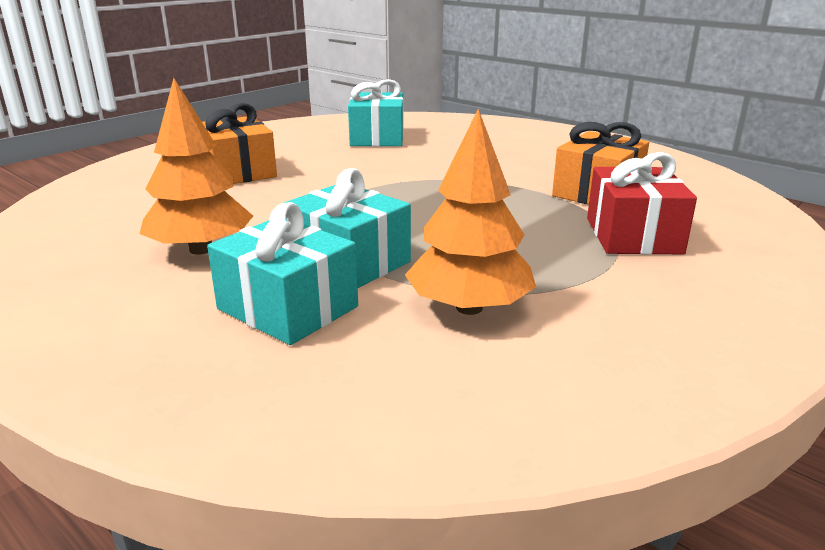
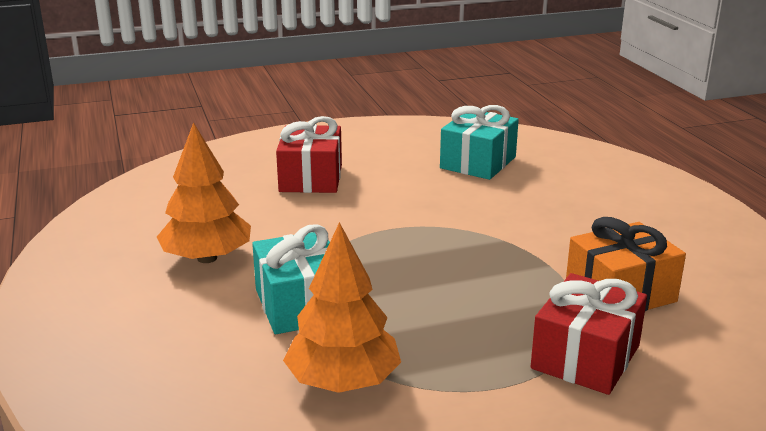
camera: 30 degrees right, 0 degrees up
(238, 172) = (311, 178): orange gift -> red gift
(288, 308) = (214, 334): turquoise gift -> none

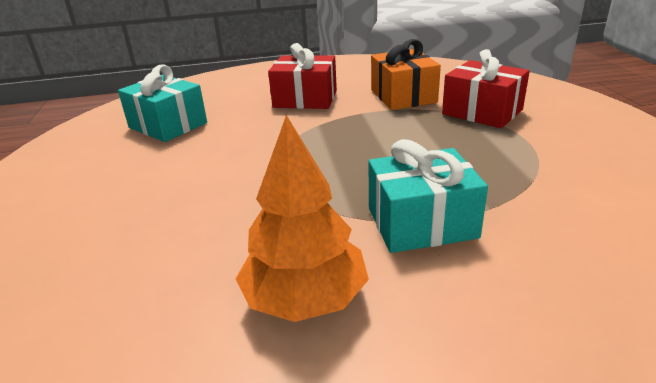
camera: 80 degrees left, 5 degrees up
(311, 178) = (125, 217): red gift -> red gift (305, 99)
(343, 382) = (546, 200): orange tree -> none

